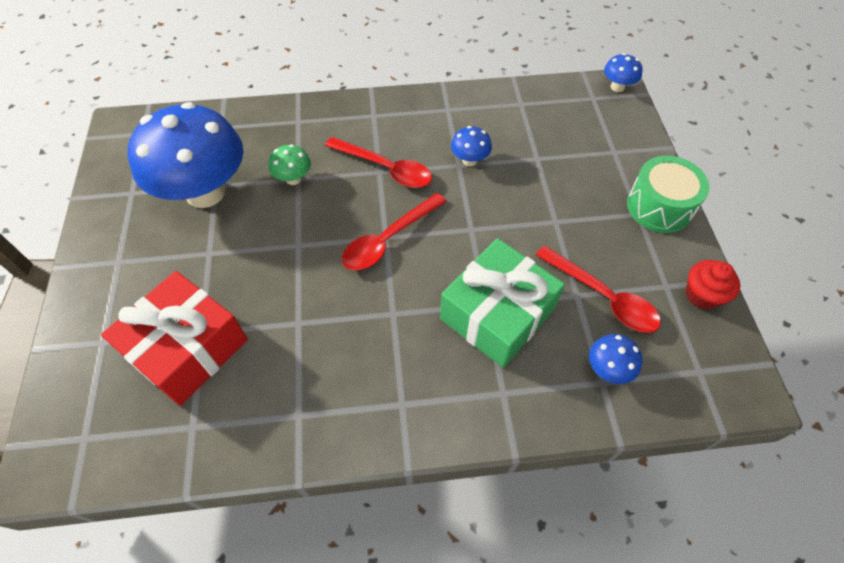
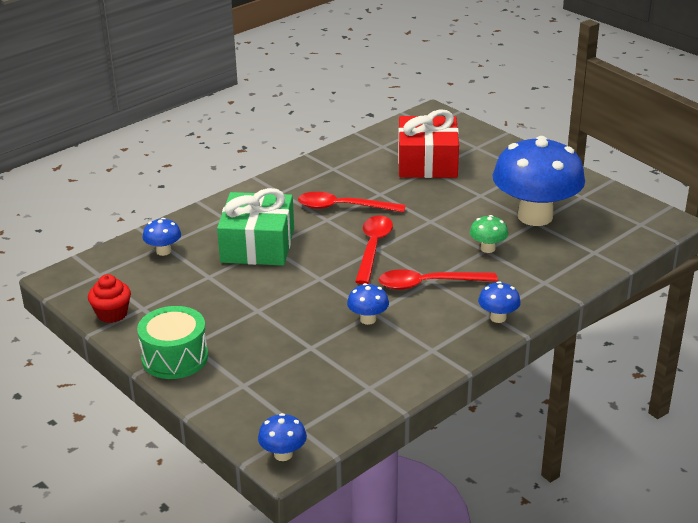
camera: 145 degrees right, 25 degrees down
(371, 109) = (498, 318): none -> blue mushroom
(603, 297) = (189, 283): red spoon -> red spoon (343, 207)

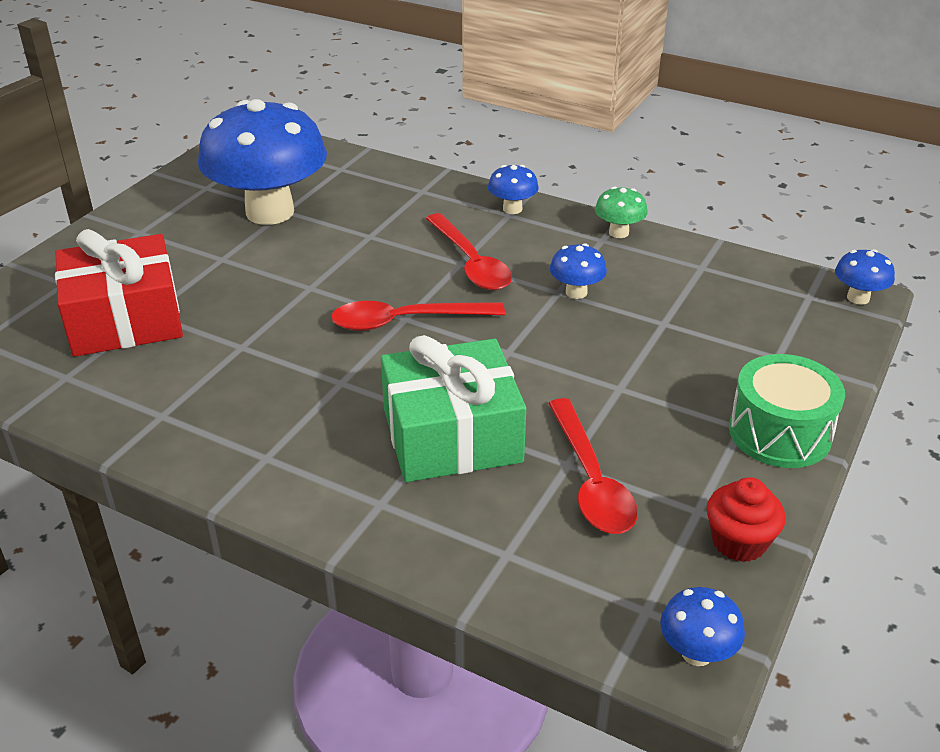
camera: 110 degrees left, 5 degrees up
(163, 251) = (526, 546): blue mushroom -> blue mushroom (696, 653)
(343, 207) = (298, 373): red spoon -> red spoon (591, 480)
(487, 248) = (365, 234): green mushroom -> green mushroom (618, 232)

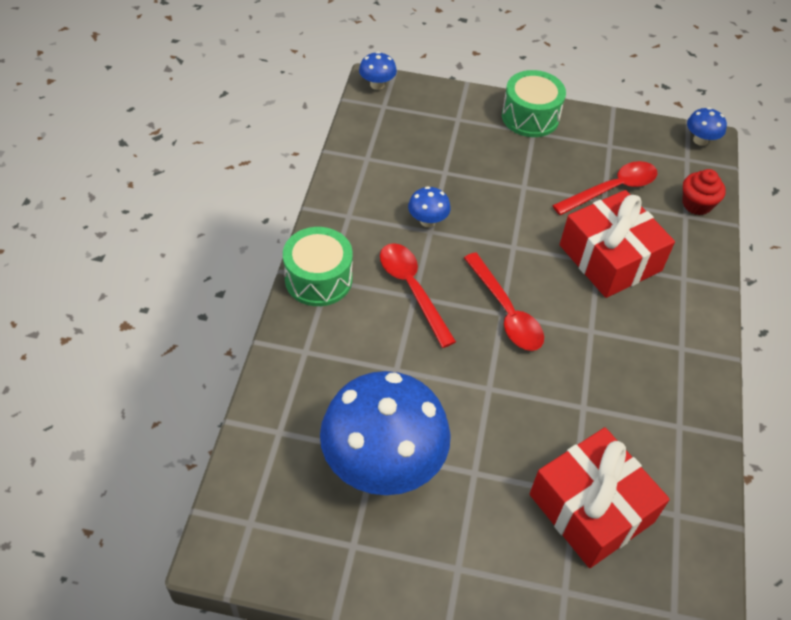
camera: 110 degrees left, 15 degrees up
(452, 435) = (610, 258): green gift -> red gift
(470, 263) = (412, 289): red spoon -> red spoon turned 75 degrees counterclockwise
(512, 209) = (318, 279): blue mushroom -> green drum
(618, 232) = (334, 207): green mushroom -> none
(739, 542) = (623, 129): red cupcake -> red cupcake (696, 204)

